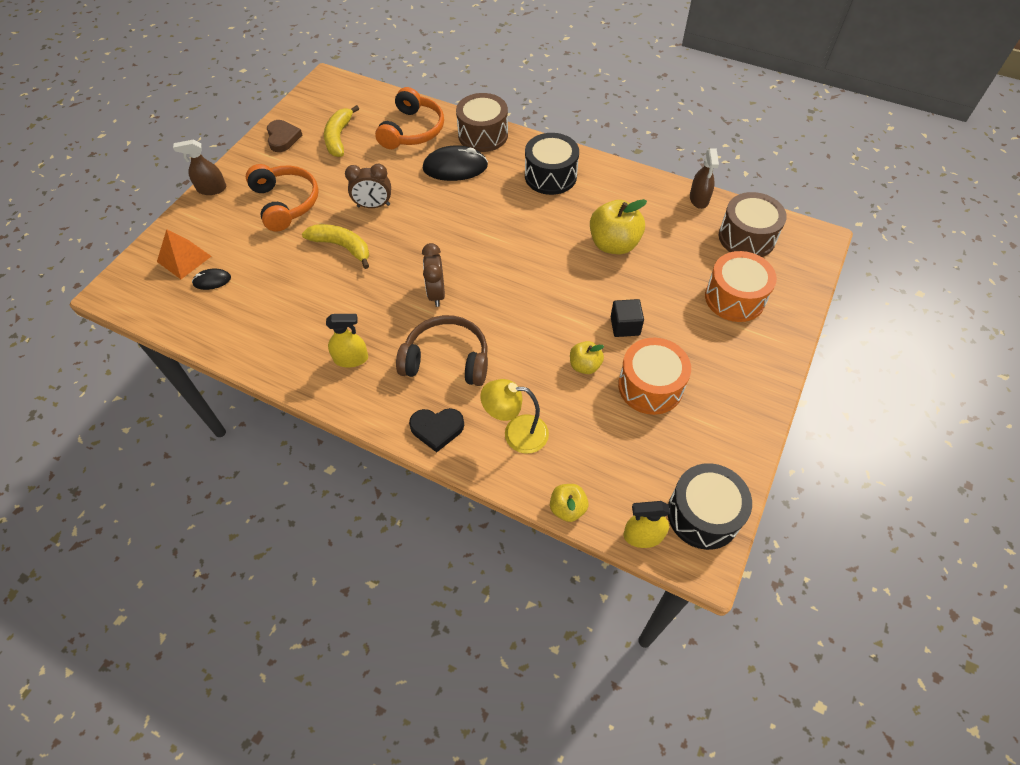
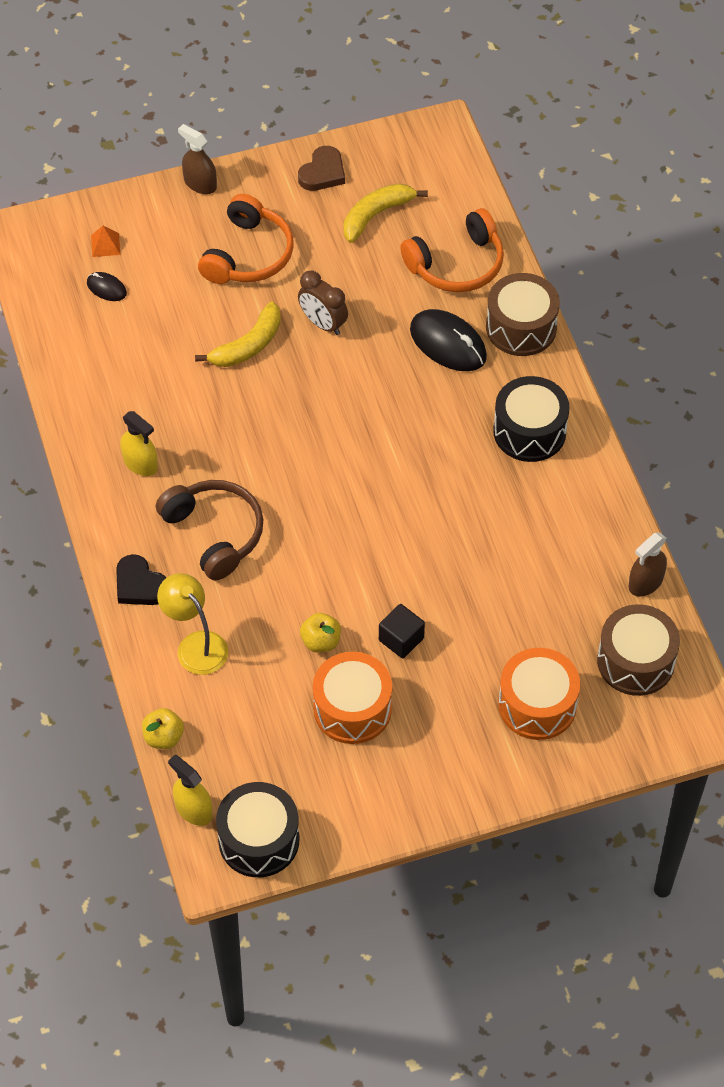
camera: 45 degrees right, 0 degrees up
(184, 259) = (105, 245): orange pyramid -> orange pyramid, size x0.60
(342, 247) = (248, 345): yellow banana -> yellow banana turned 60 degrees clockwise
(436, 293) = (276, 463): brown clock -> none
(614, 244) = (496, 555): yellow apple -> none

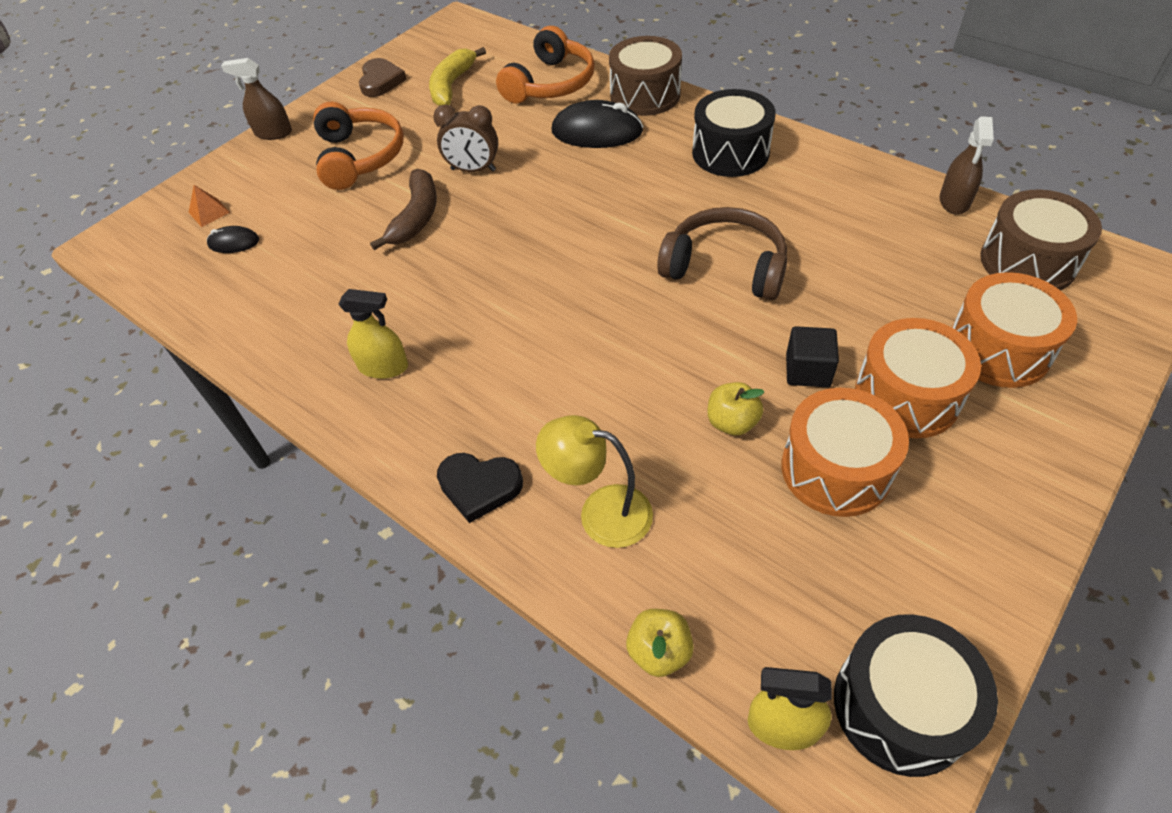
camera: 30 degrees left, 5 degrees down
(214, 533) = (520, 386): brown headphones -> brown headphones (725, 267)
(248, 345) = (416, 217): yellow banana -> brown banana
(443, 695) = (906, 396): none -> orange drum

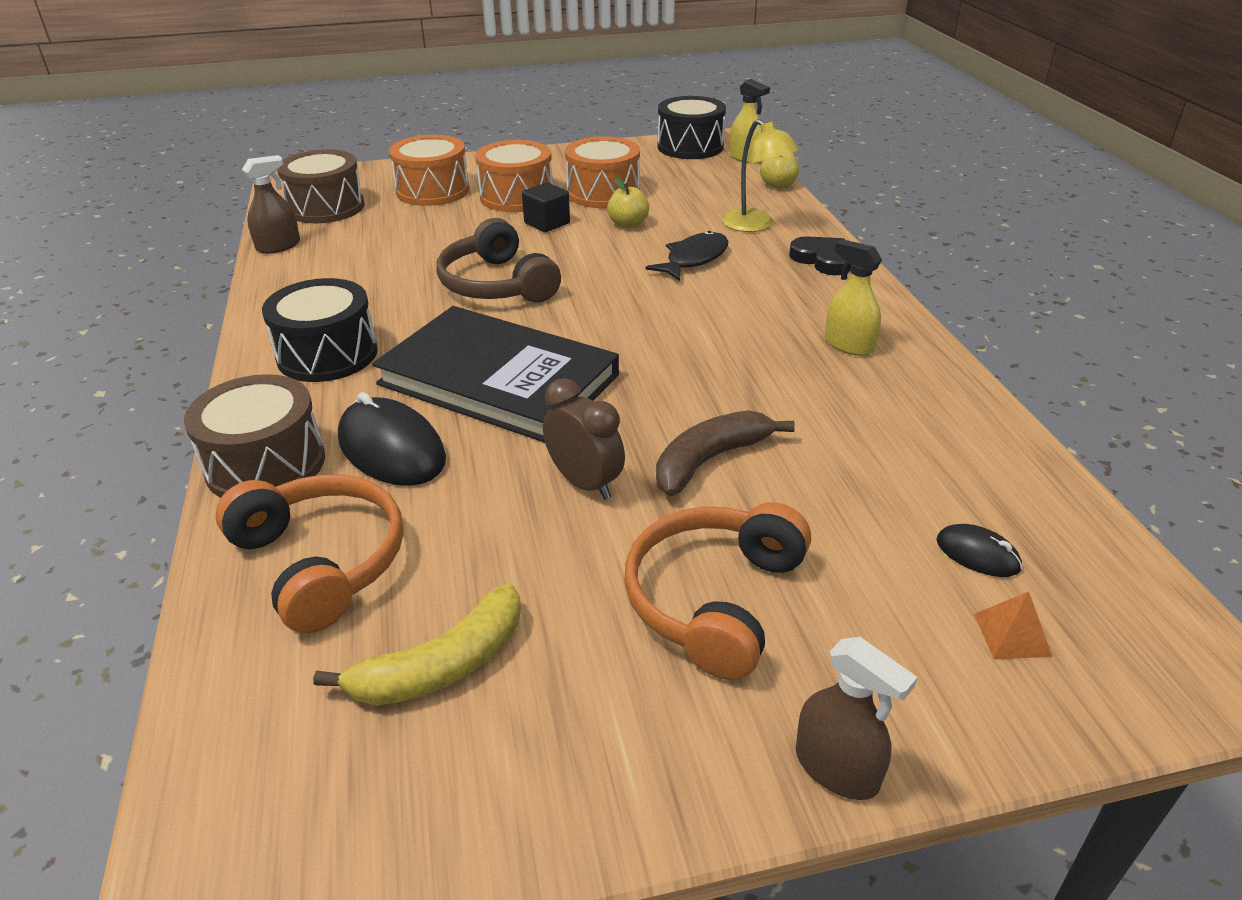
camera: 145 degrees left, 15 degrees down
(381, 81) = (538, 780): brown heart -> none
(550, 83) = (321, 561): orange headphones -> orange headphones turned 75 degrees clockwise
(601, 196) = (498, 380): none -> black book
(606, 403) = (694, 259): none -> black fish

